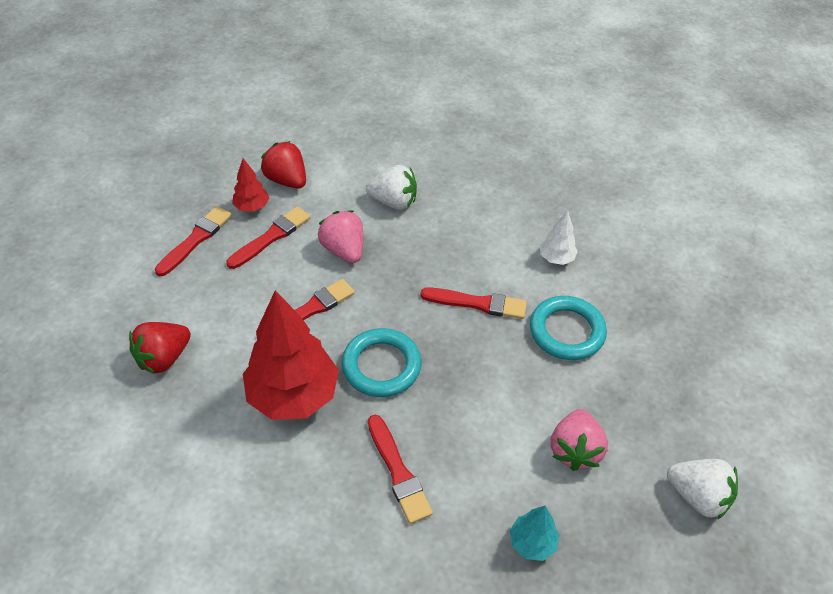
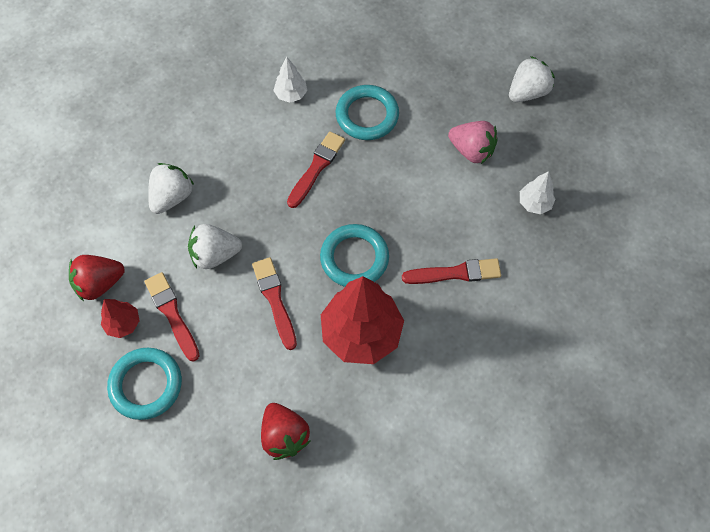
camera: 70 degrees left, 15 degrees up
(195, 239) = (146, 385): red brush -> turquoise ring
(344, 250) = (215, 254): pink strawberry -> white strawberry
(532, 542) = (534, 203): turquoise tree -> white tree

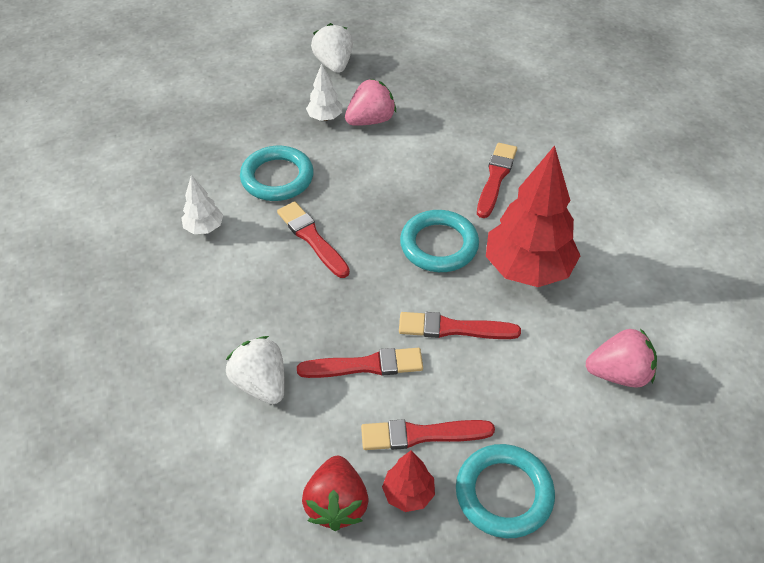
camera: 65 degrees left, 15 degrees down
(215, 254) = (365, 365): white strawberry -> red brush
(284, 435) = (619, 374): red strawberry -> pink strawberry
(534, 203) = (452, 102): white tree -> white tree (325, 118)

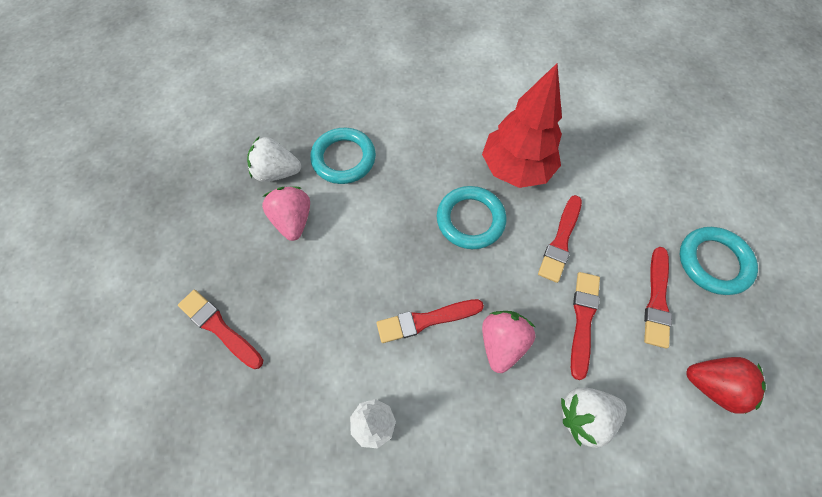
camera: 70 degrees left, 15 degrees up
(277, 178) = (332, 329): turquoise ring -> turquoise ring (344, 159)
(325, 118) = (268, 259): white tree -> none
(334, 64) = (192, 226): white strawberry -> white strawberry (277, 172)
(408, 494) = (708, 327): red tree -> none
(496, 178) = (411, 152): red brush -> red brush (219, 328)
(619, 374) = (625, 153): pink strawberry -> pink strawberry (501, 343)

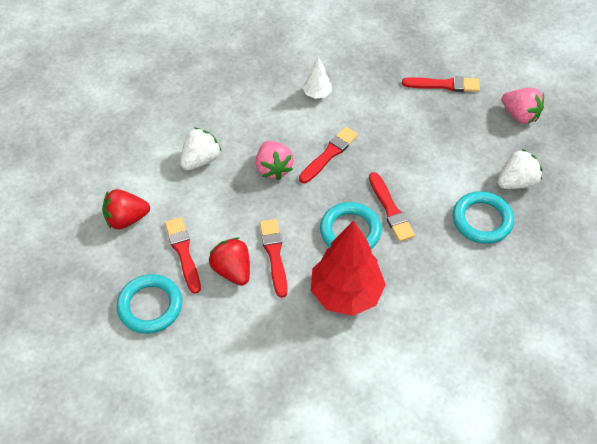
camera: 145 degrees right, 10 degrees down
(293, 220) = (469, 159): pink strawberry -> pink strawberry (520, 115)
(583, 320) = (229, 210): red brush -> red brush (390, 209)
(611, 250) = (232, 270): none -> red strawberry

